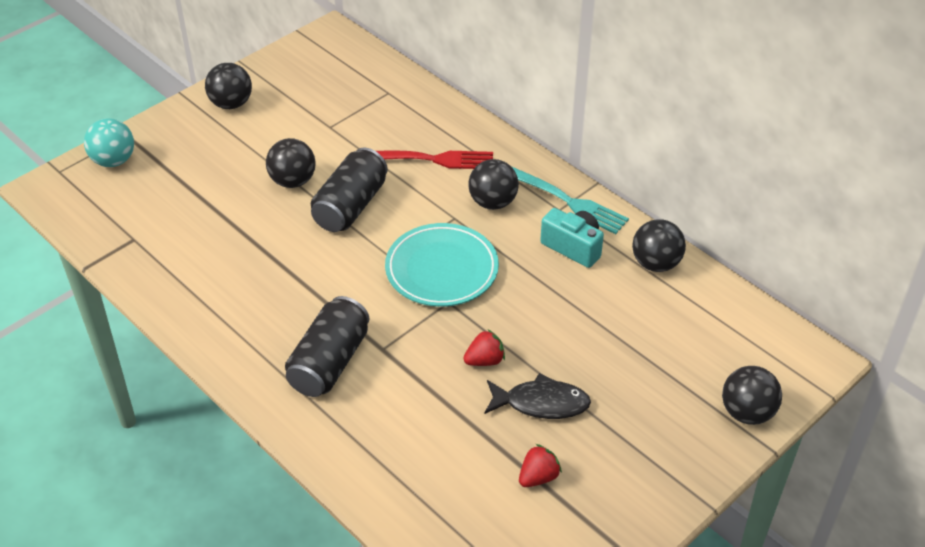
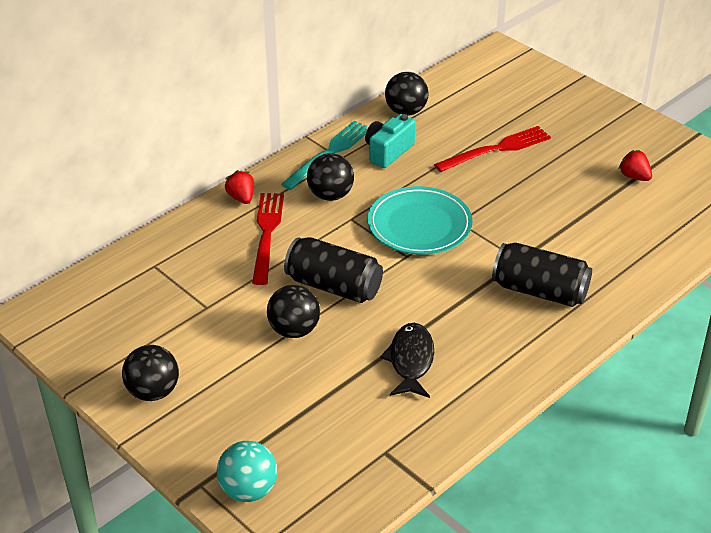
camera: 90 degrees left, 5 degrees down
(485, 360) = (523, 201): red strawberry -> red strawberry (241, 198)
(541, 403) = (563, 173): black fish -> black fish (410, 361)
(587, 343) = (497, 149): none -> red fork
(747, 412) = (553, 82): black ball -> none

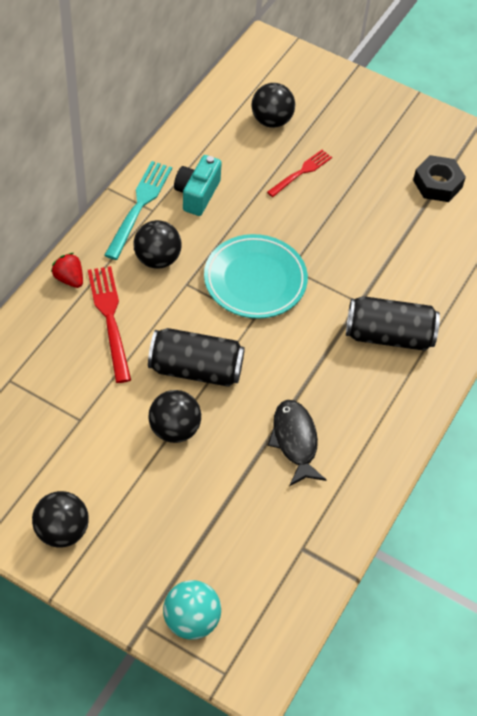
camera: 20 degrees left, 15 degrees up
(406, 111) = (199, 140): black ball -> black ball (271, 120)
(497, 149) = (301, 172): red fork -> red fork, size x0.65
(634, 177) = (437, 184): red strawberry -> black nut

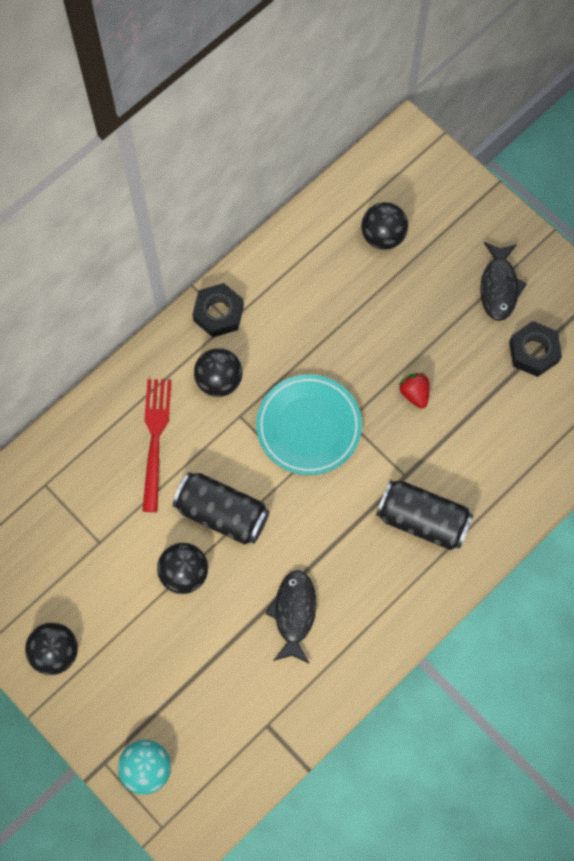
camera: 20 degrees right, 15 degrees up
(69, 279) = (128, 384): red strawberry -> red strawberry (414, 393)
(139, 205) = (218, 313): turquoise fork -> black nut
(197, 194) = (279, 312): turquoise camera -> none
(301, 172) = (395, 307): red fork -> none
(388, 140) = (499, 287): none -> black fish

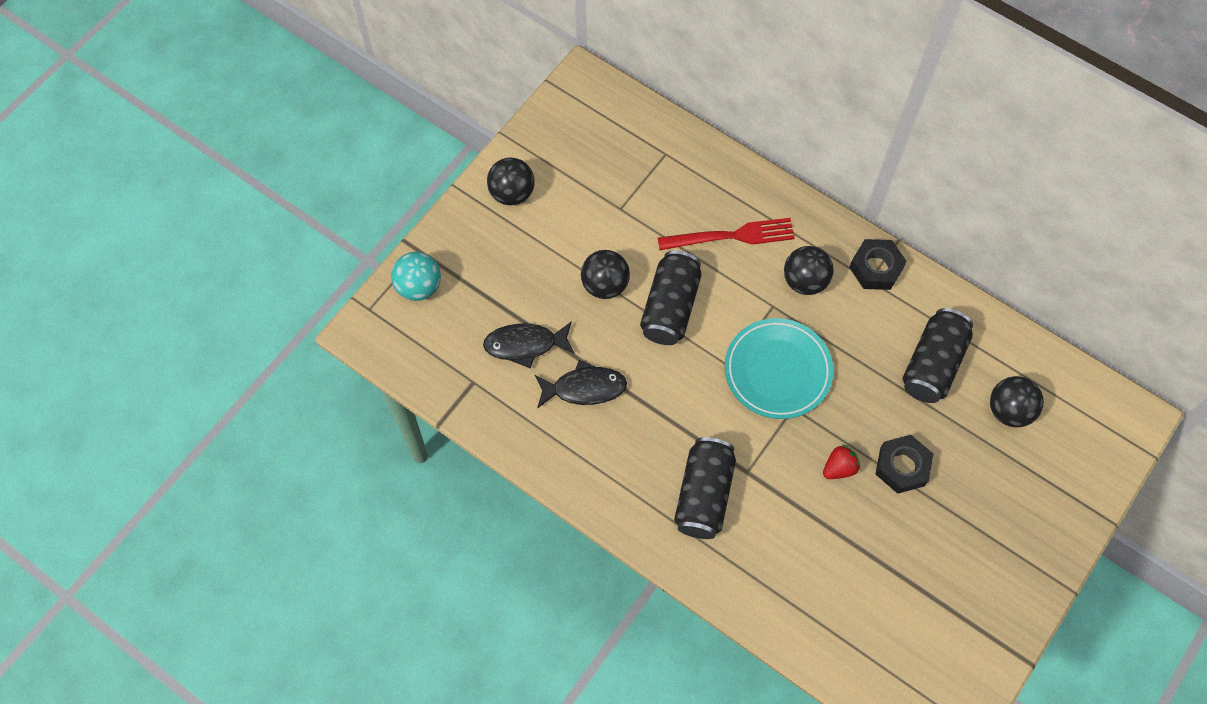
camera: 80 degrees right, 5 degrees down
(327, 288) = (932, 364): none -> black can
(499, 287) = (986, 539): black fish -> black fish (525, 345)
(533, 352) = (920, 586): black nut -> black nut (902, 467)

